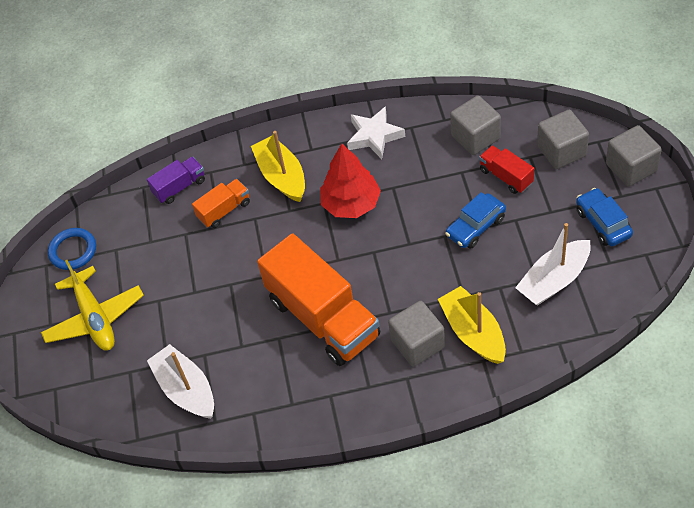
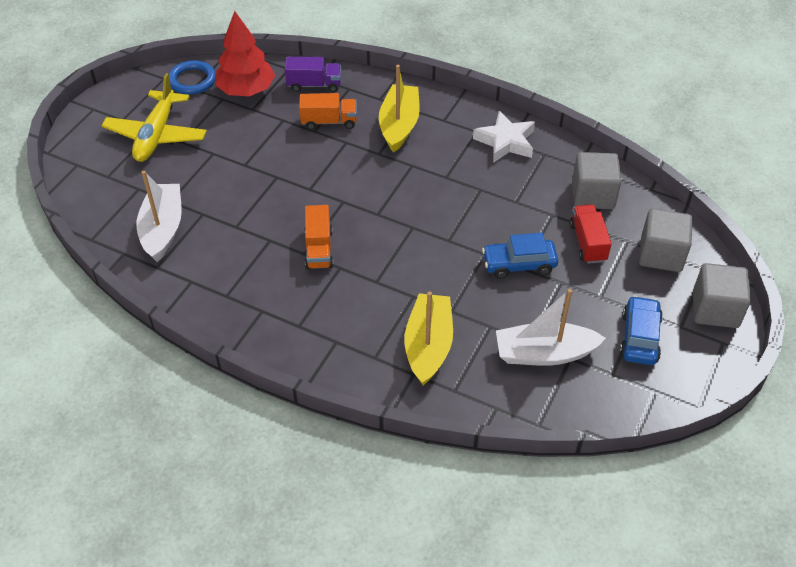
camera: 30 degrees right, 5 degrees down
(323, 318) = (319, 249): orange truck -> orange truck, size x0.46
(351, 204) = (432, 179): red tree -> red tree (246, 90)
(418, 344) = (373, 321): grey cube -> none

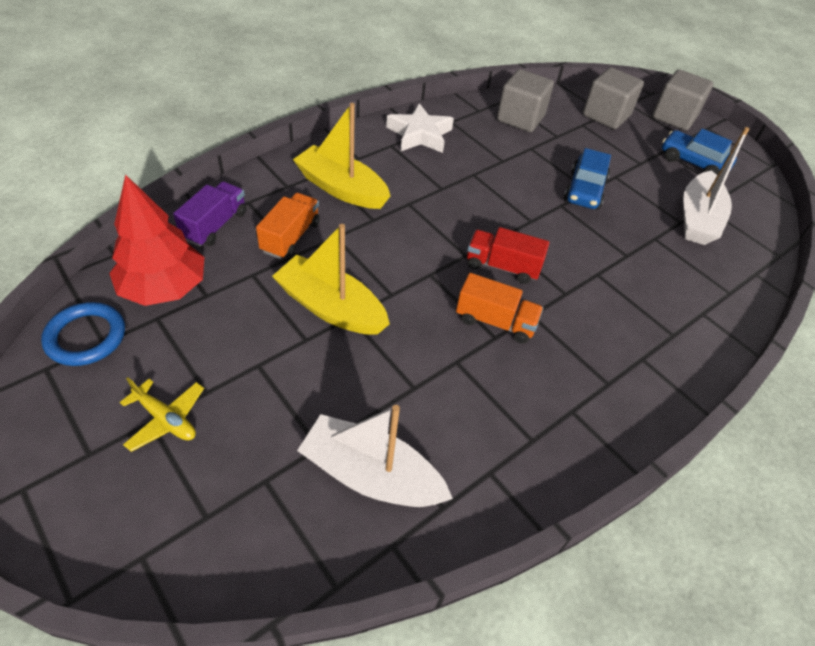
camera: 70 degrees left, 0 degrees up
(156, 135) = (166, 419): yellow plane -> yellow plane, size x0.53
(428, 346) = (669, 288): yellow boat -> yellow boat (331, 307)
(588, 242) = (575, 144): red truck -> red truck (502, 266)

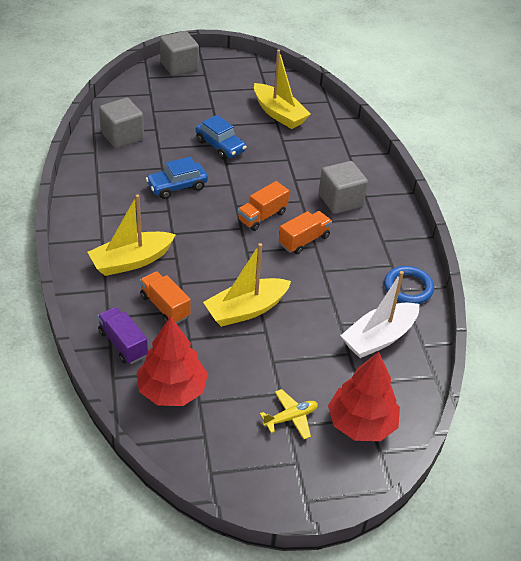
camera: 60 degrees left, 5 degrees down
(86, 337) = (194, 444): blue ring -> blue ring (408, 288)
(188, 511) = (361, 423): none -> red tree
(419, 135) = (100, 195): white star -> none
(502, 266) = (262, 216): red truck -> orange truck
(606, 115) = (152, 95): grey cube -> grey cube (340, 200)
(693, 162) = (229, 85): blue car -> blue car (177, 186)
(697, 219) = (279, 114): white boat -> yellow boat

